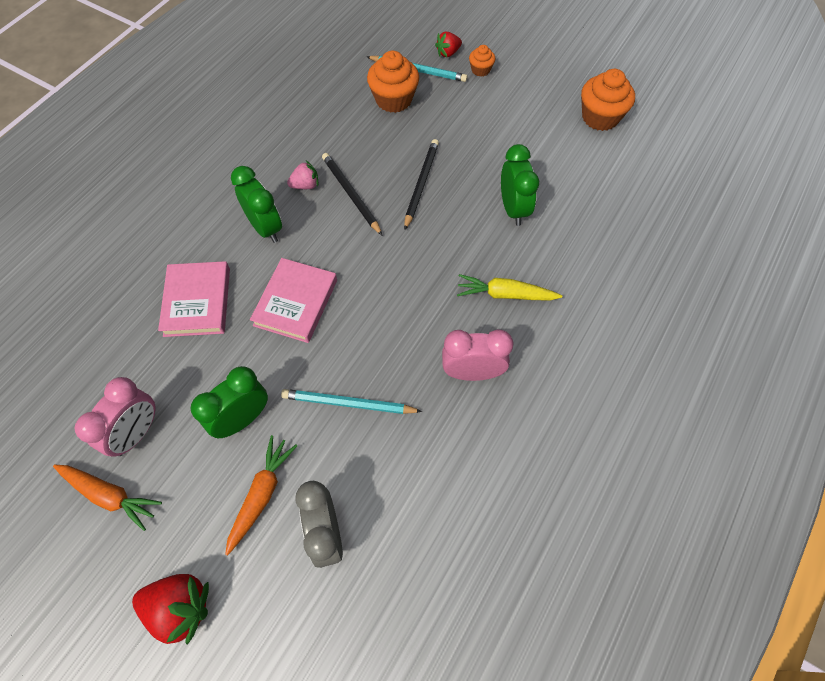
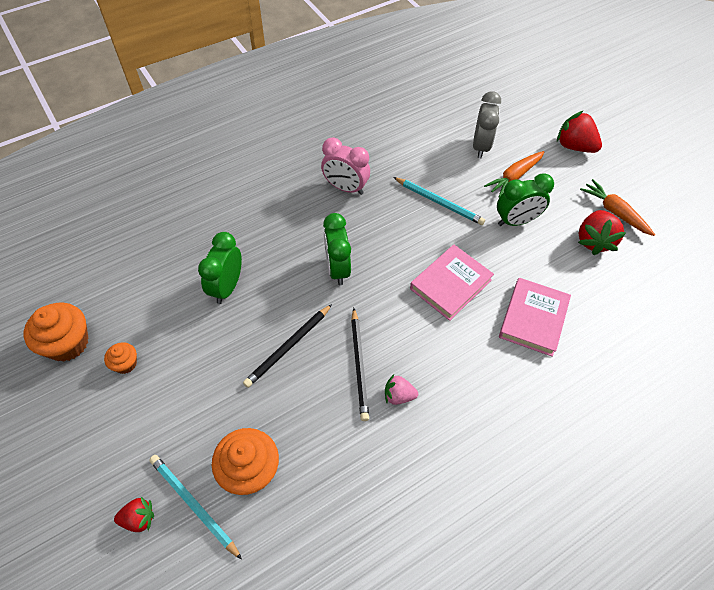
camera: 155 degrees left, 5 degrees down
(137, 433) = (594, 241): pink clock -> red strawberry
(265, 228) = (454, 364): green clock -> green clock (337, 269)
(480, 70) = (125, 469): orange cupcake -> orange cupcake (125, 364)
(505, 294) = (286, 225): yellow carrot -> none

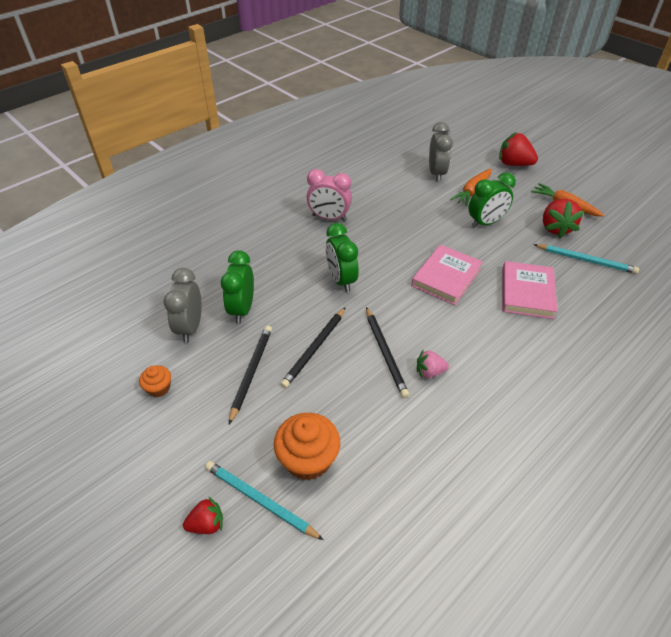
camera: 10 degrees left, 10 degrees down
(67, 343) = (95, 380): orange cupcake -> none
(171, 299) = (190, 327): none -> grey clock
(218, 363) = (251, 372): none -> black pencil
(439, 202) = (415, 218): turquoise pencil -> turquoise pencil (586, 260)

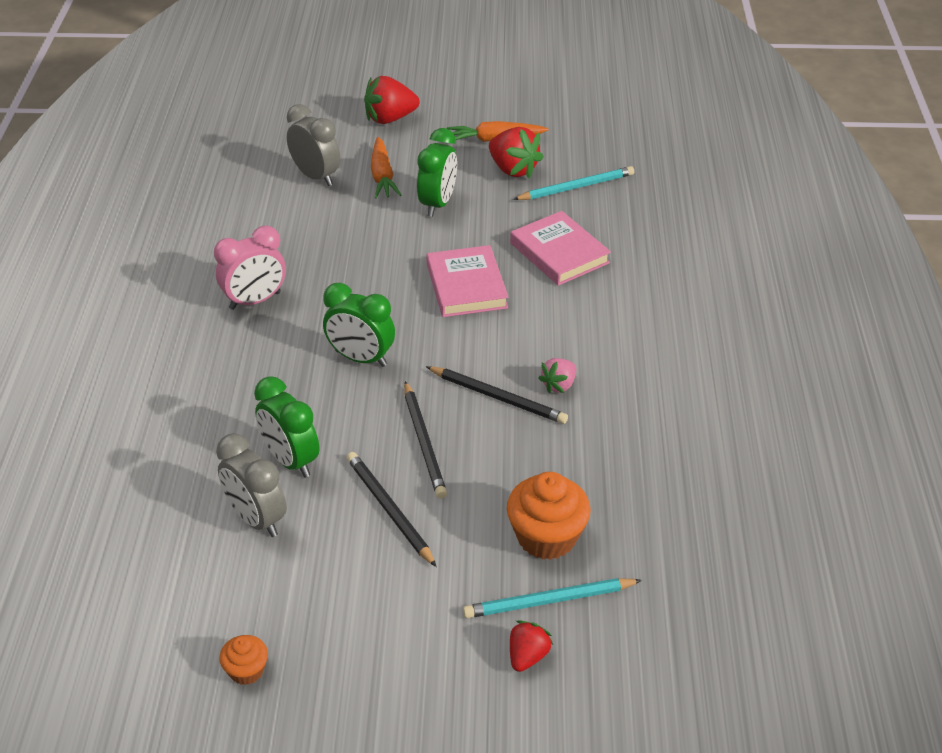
camera: 45 degrees left, 5 degrees down
(159, 388) = (310, 597): orange cupcake -> orange cupcake (246, 670)

